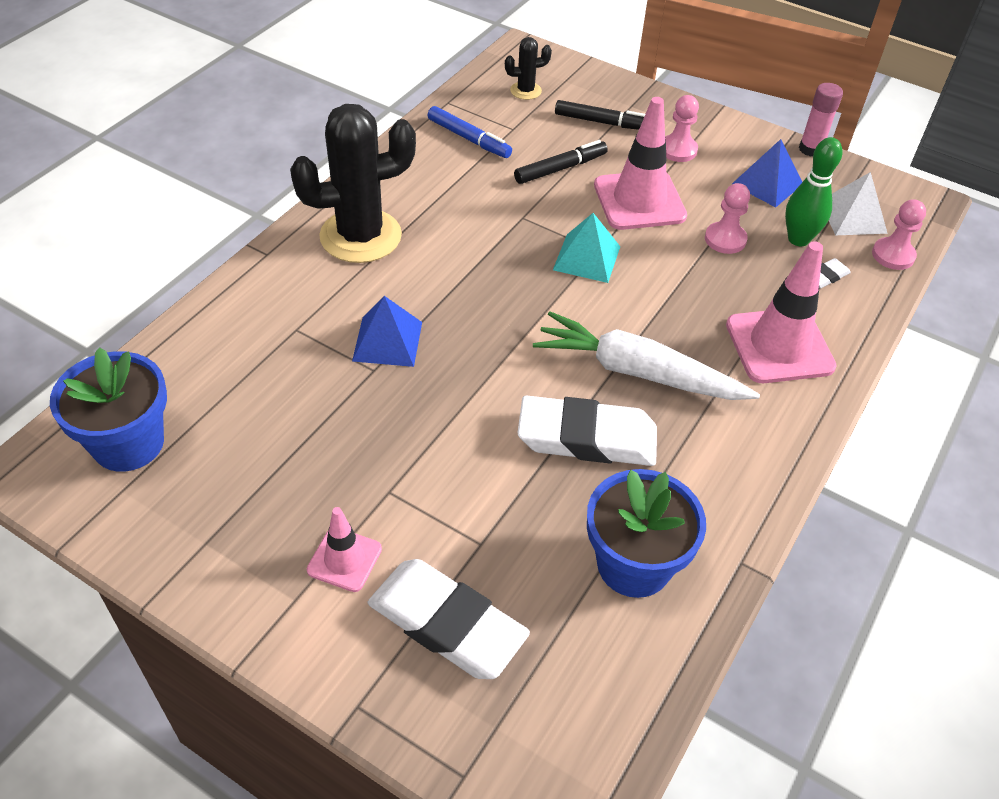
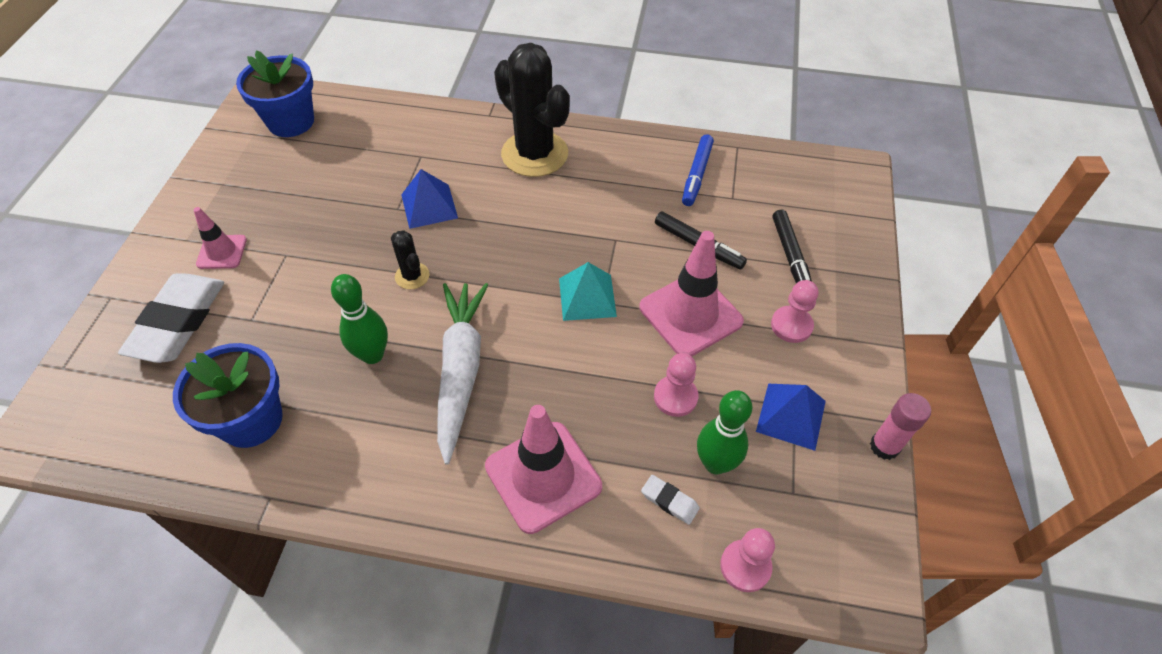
camera: 70 degrees right, 5 degrees up
(525, 91) = (795, 189): black cactus -> black cactus (412, 276)
(587, 438) = (372, 355): white eraser -> green bowling pin
(853, 216) = (789, 512): white pyramid -> none

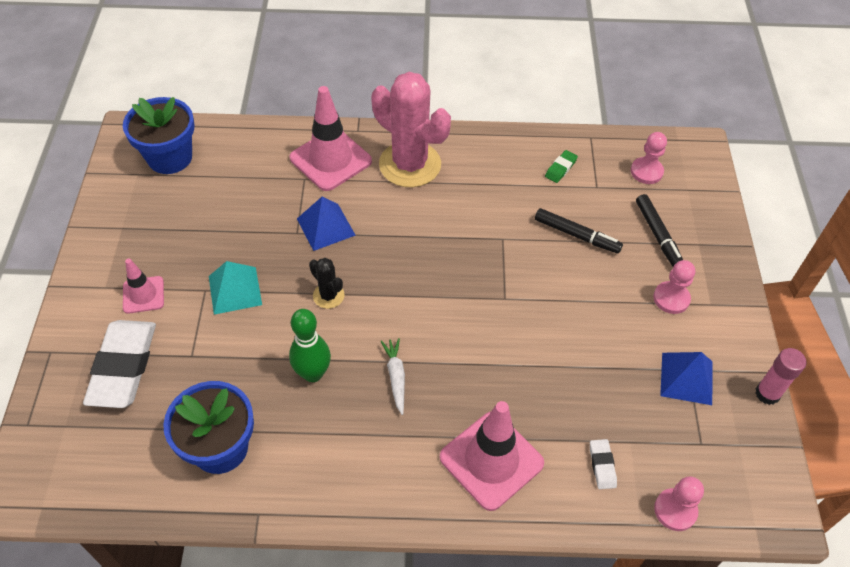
camera: 10 degrees left, 0 degrees up
(461, 370) = (396, 377): white carrot -> white carrot, size x0.47
(534, 154) = (410, 164): black cactus -> pink cactus
(587, 297) = (490, 295): turquoise pyramid -> turquoise pyramid (235, 290)
(669, 501) = (602, 465): white eraser -> white eraser turned 60 degrees clockwise
(675, 397) = (587, 375): pink pawn -> pink pawn (646, 172)
(690, 314) = (583, 299): pink traffic cone -> pink traffic cone (330, 160)
(696, 175) = (560, 168): blue marker -> green eraser
(715, 463) = (633, 428): green bowling pin -> none

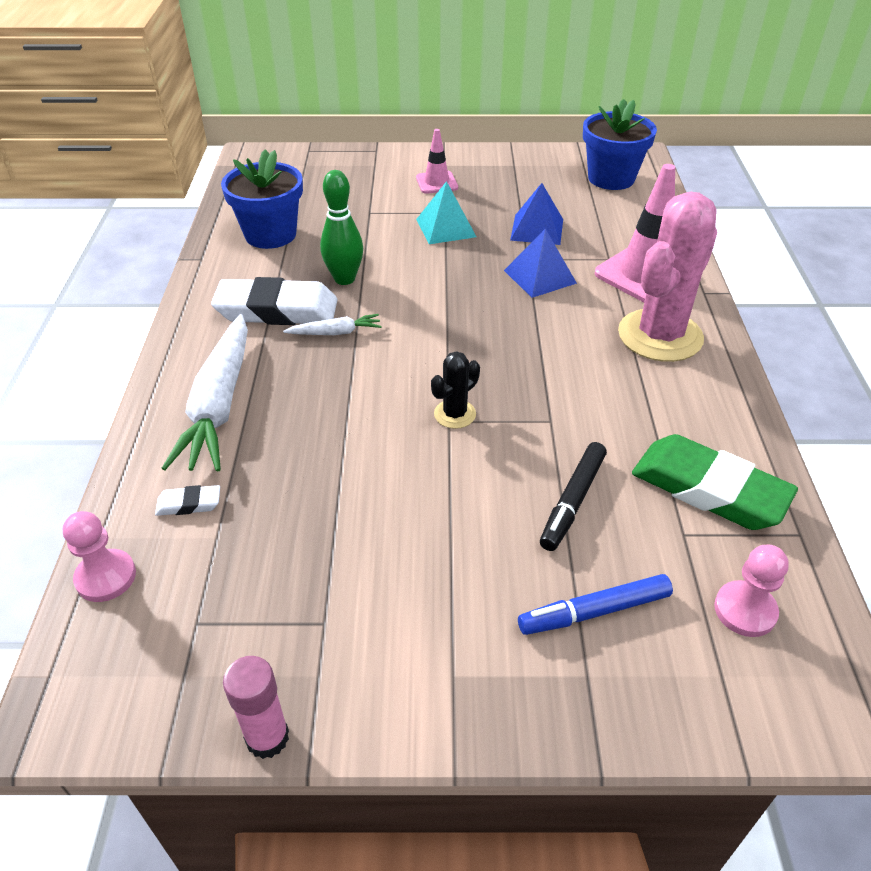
camera: 90 degrees right, 10 degrees down
(123, 367) = (359, 182): white eraser -> white eraser (277, 310)
(328, 295) = (443, 283): black cactus -> black cactus (455, 414)
(491, 460) = (219, 405): pink traffic cone -> white carrot
(560, 168) = (709, 489): green eraser -> green eraser, size x2.33
(658, 235) = (594, 611): black marker -> blue marker
(671, 298) = (460, 615): pink pawn -> none
(686, 378) = (309, 618): blue pyramid -> blue pyramid (537, 229)

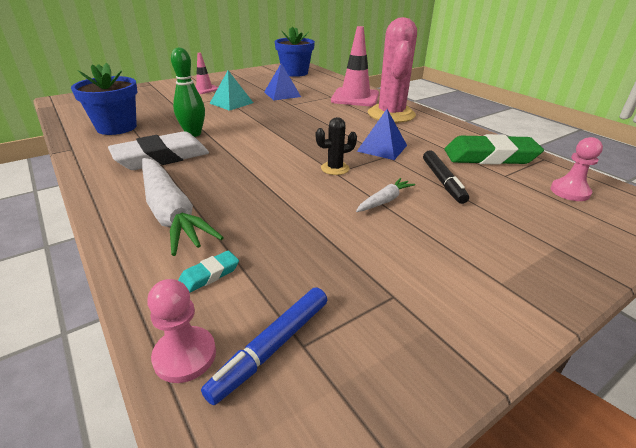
camera: 35 degrees left, 10 degrees down
(189, 504) = (209, 275): white eraser -> turquoise eraser
(267, 737) = (450, 388): pink glue stick -> none
(335, 333) = (216, 156): white carrot -> white carrot (384, 201)
(455, 414) = (335, 168): black cactus -> black cactus turned 60 degrees clockwise
(540, 277) = (306, 109): blue pyramid -> blue pyramid (382, 148)
(594, 611) = (518, 219): blue marker -> blue marker (272, 347)

